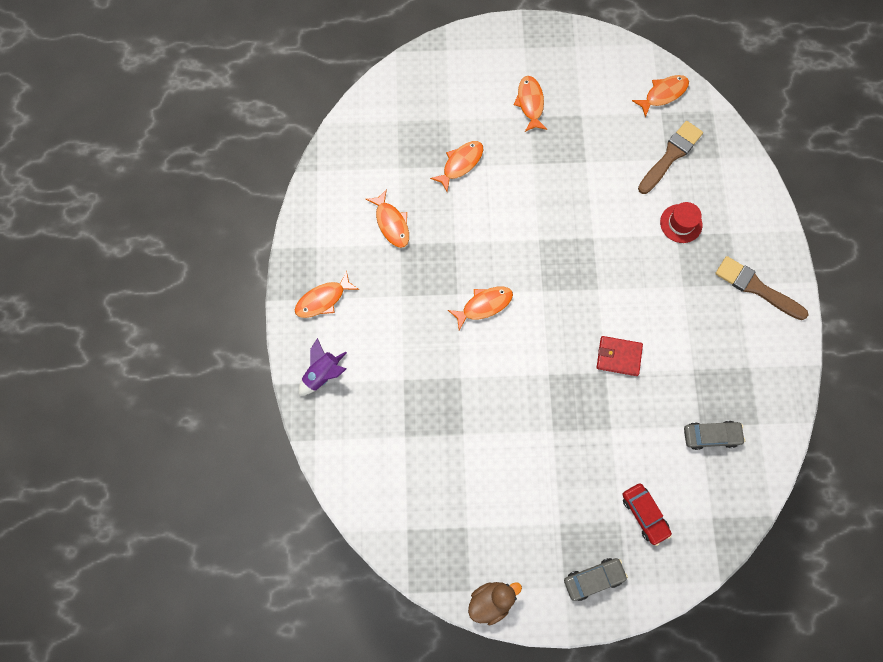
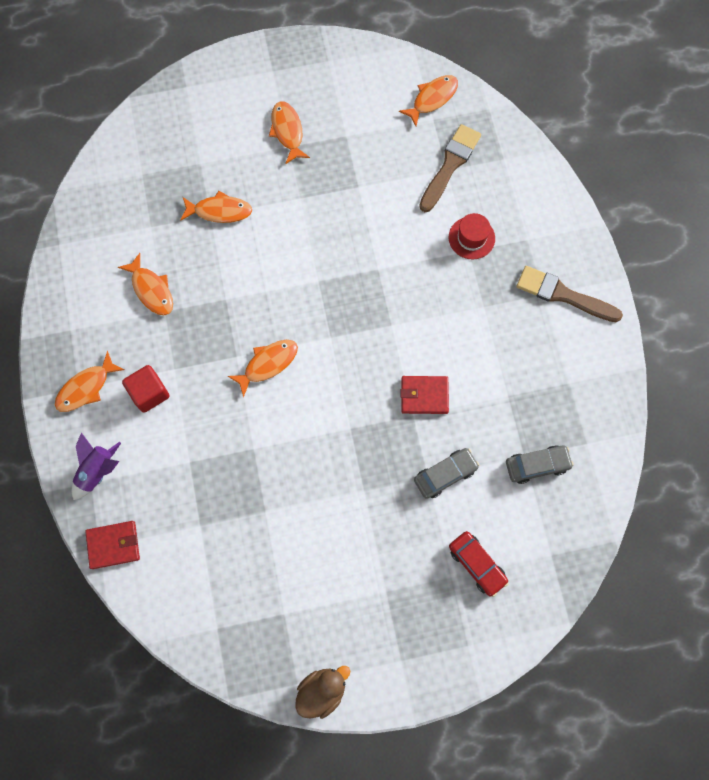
camera: 10 degrees left, 0 degrees up
(327, 440) = (113, 545): none -> red wallet
(377, 313) = (149, 393): none -> red cube
(460, 164) = (219, 211): orange fish -> orange fish turned 60 degrees clockwise
(593, 579) = (431, 645): grey car -> grey car (445, 474)

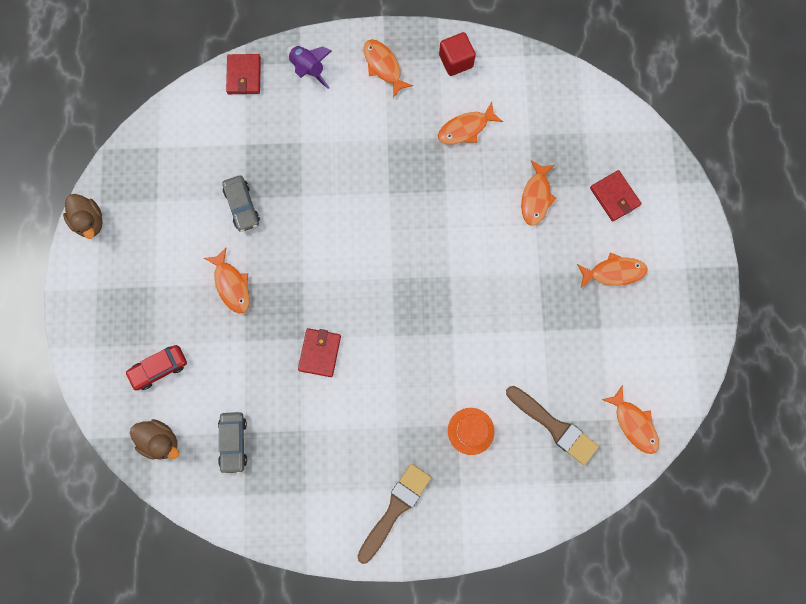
camera: 100 degrees right, 5 degrees up
(149, 393) = (369, 117): red cube -> red cube (456, 61)
(208, 139) = (614, 197): none -> red wallet
(268, 364) = (376, 219): orange fish -> orange fish (231, 285)
(445, 474) = (243, 357): grey car -> grey car (242, 206)
(471, 238) = (471, 431): red hat -> orange hat
(553, 544) = (160, 440): none -> brown duck

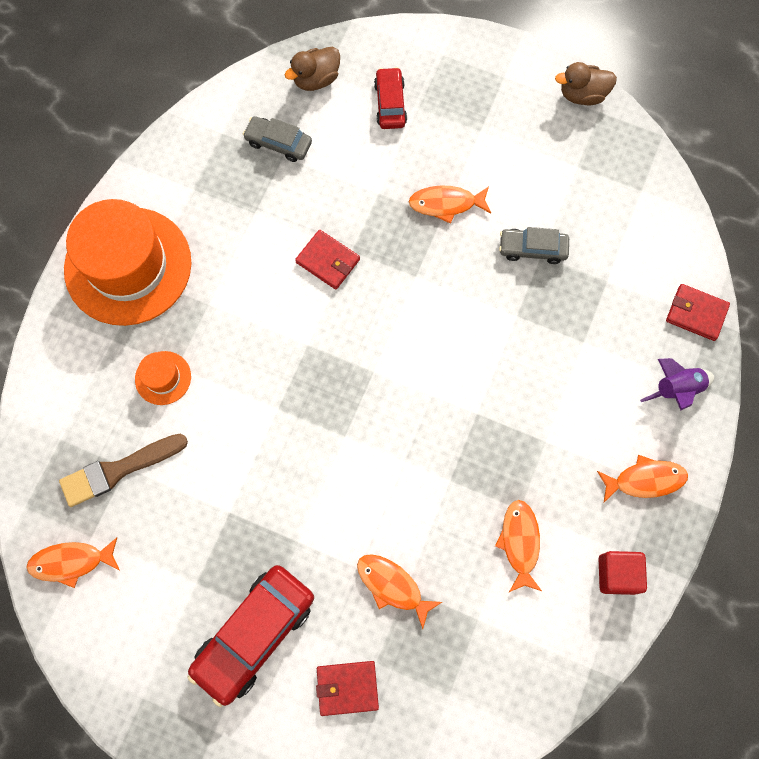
camera: 115 degrees right, 5 degrees down
(395, 509) = (128, 266): brown brush -> orange hat
(613, 272) = (254, 634): orange fish -> red car

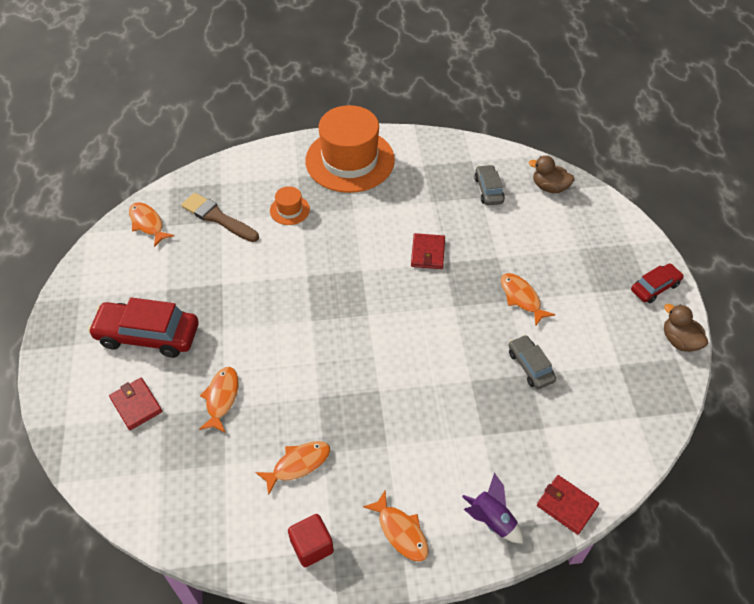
camera: 60 degrees right, 20 degrees down
(390, 104) = (567, 233): red car -> red car (655, 287)
(696, 313) = (566, 506): red wallet -> red wallet turned 45 degrees counterclockwise

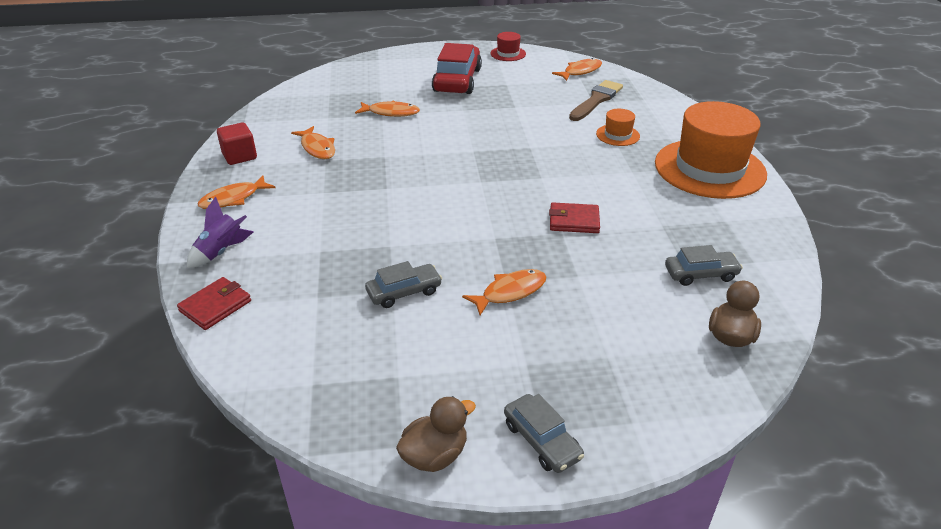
camera: 90 degrees right, 15 degrees down
(84, 285) = (508, 54): none -> red hat
(136, 405) = (390, 81): red wallet -> none
(655, 287) = (542, 440): red car -> grey car

